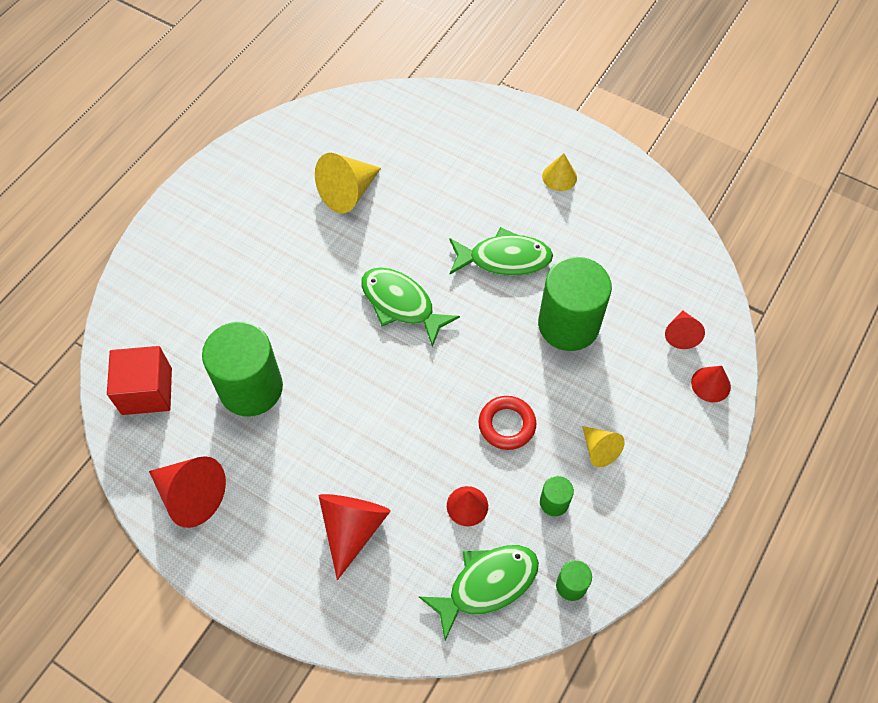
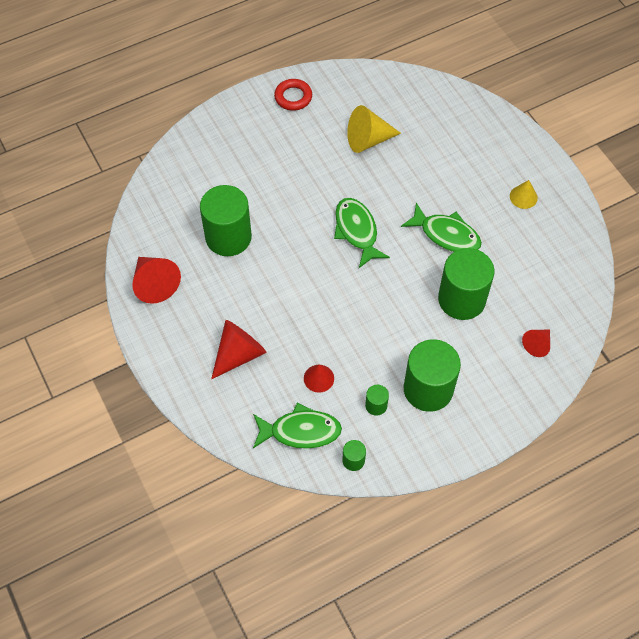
camera: 30 degrees right, 0 degrees up
(147, 391) = (164, 207): red cube -> none
(507, 425) = (377, 342): red ring -> red ring (293, 97)
(599, 450) = (428, 389): yellow cone -> green cylinder
(710, 384) = (535, 387): red cone -> none

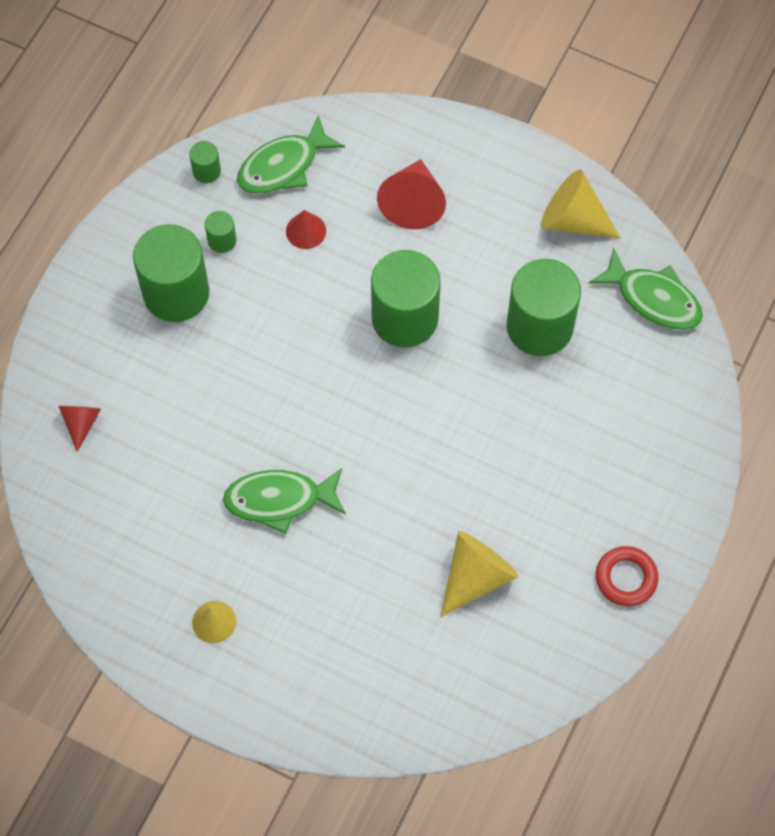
camera: 145 degrees right, 5 degrees up
(155, 284) = (573, 219): red cone -> yellow cone
(357, 231) = (393, 433): green fish -> green fish (653, 299)
(461, 299) = (205, 424): green cylinder -> green cylinder (405, 318)

